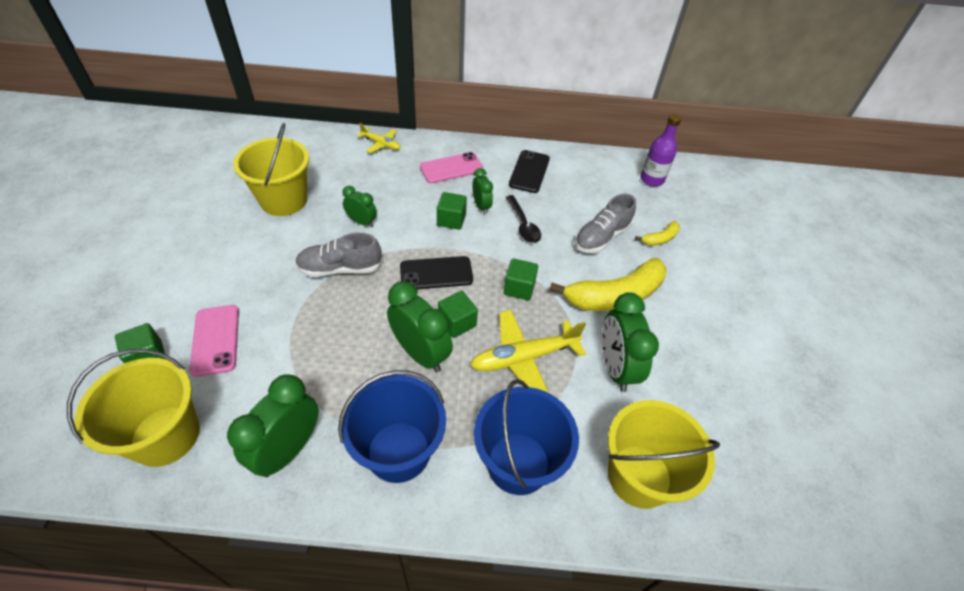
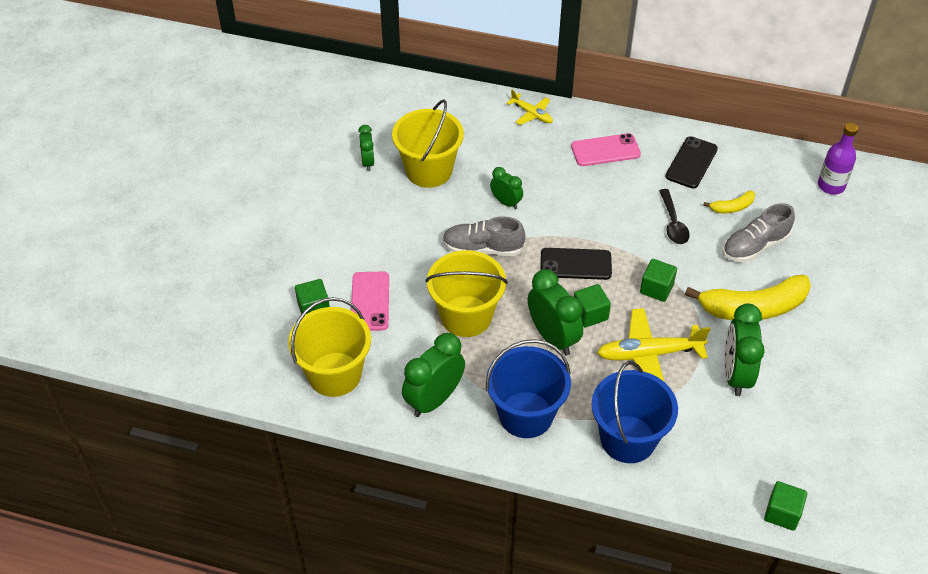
camera: 15 degrees right, 0 degrees up
(451, 220) = (598, 210): green cube -> green cube (782, 513)
(481, 206) = (632, 198): green clock -> green clock (368, 162)
(639, 476) = (733, 465): yellow bucket -> yellow bucket (466, 316)
(660, 238) = (819, 254): yellow banana -> yellow banana (732, 207)

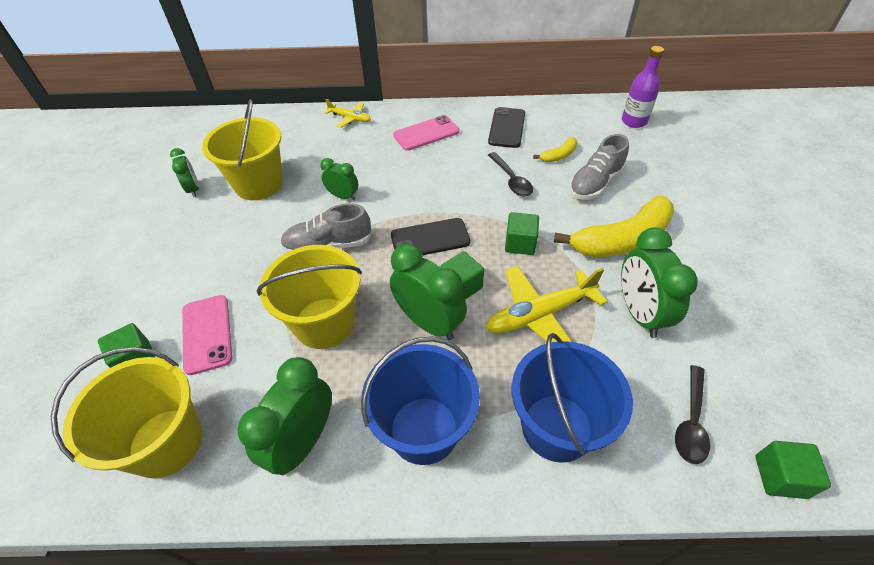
camera: 15 degrees left, 0 degrees up
(734, 462) = (691, 422): none -> black spoon

